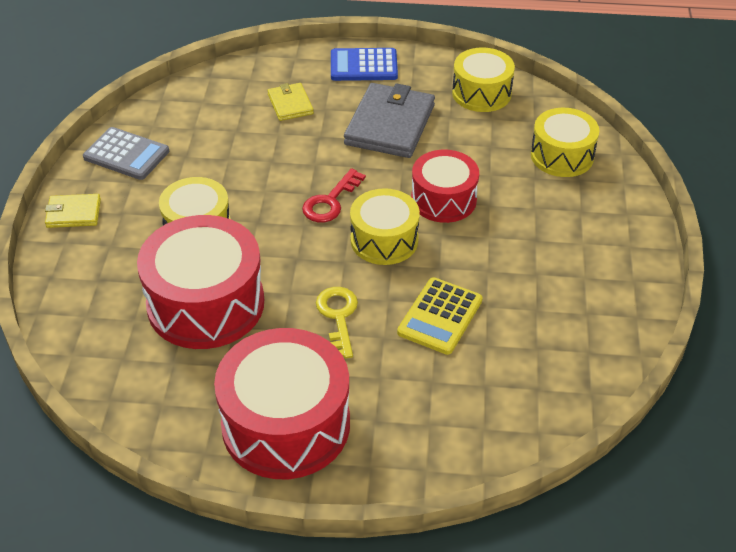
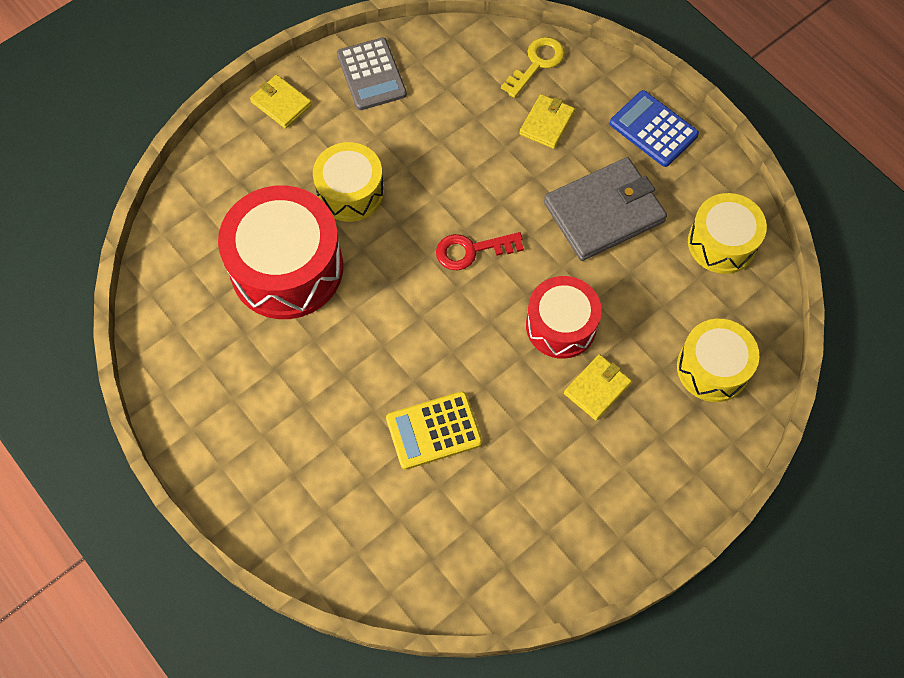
camera: 45 degrees right, 20 degrees up
(286, 424) = (234, 419): red drum -> none
(338, 317) = (362, 363): yellow key -> yellow key (537, 63)
(384, 240) = (471, 324): yellow drum -> none
(511, 215) = (597, 388): none -> yellow wallet

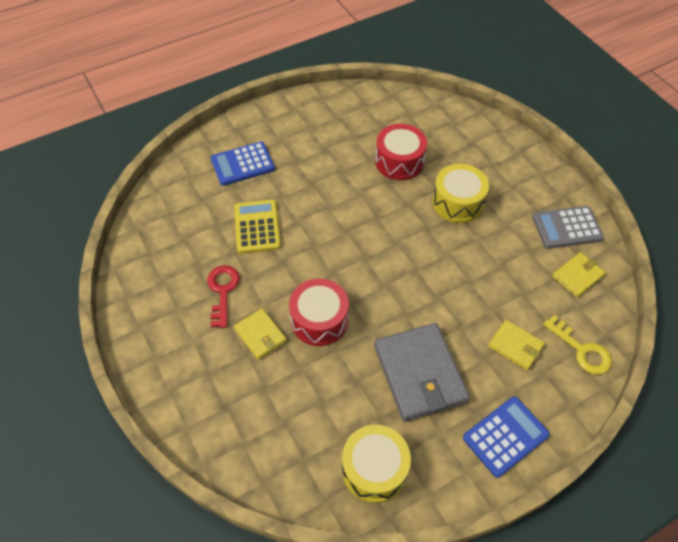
camera: 100 degrees right, 10 degrees down
(281, 103) = (539, 170): yellow wallet -> yellow wallet (577, 276)
(287, 267) = (399, 161): red drum -> red drum, size x0.61
(320, 479) = (242, 164): none -> blue calculator
(471, 250) = (396, 271): red key -> red key (222, 291)
(712, 368) = (254, 428): yellow drum -> none

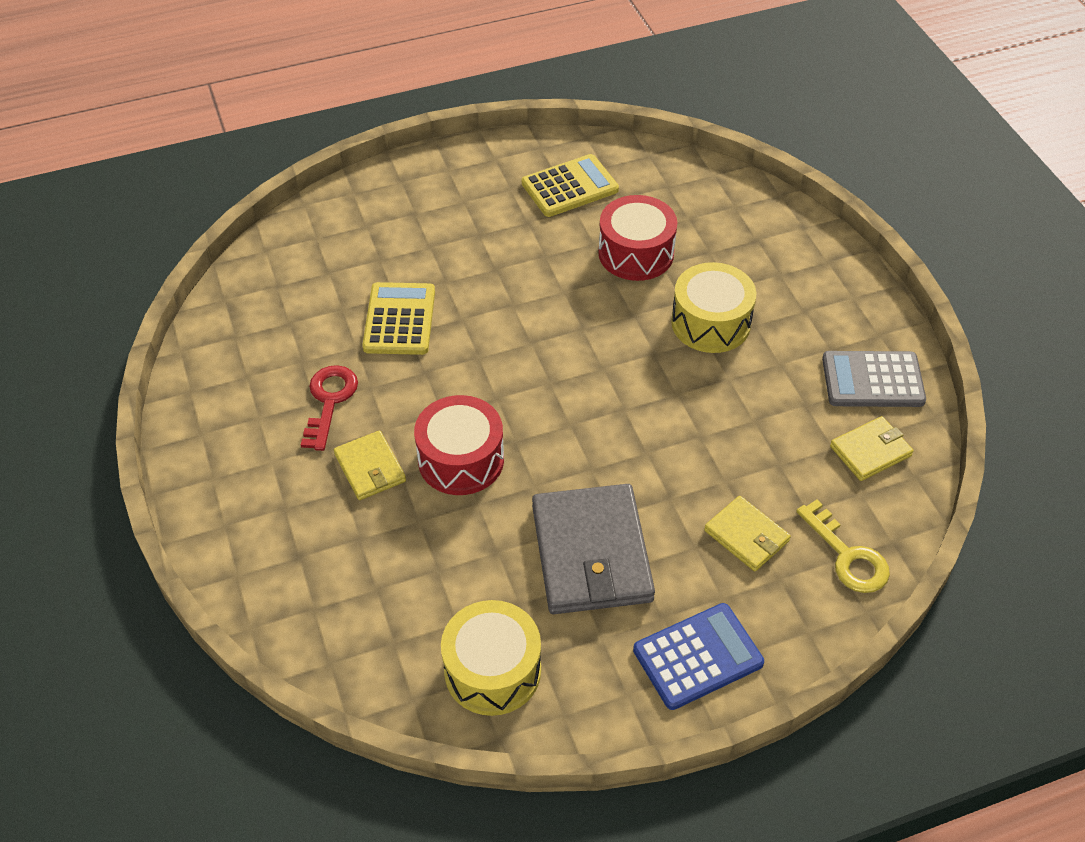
camera: 10 degrees right, 5 degrees down
(242, 164) = (398, 229): blue calculator -> none
(347, 122) = (569, 187): none -> yellow calculator

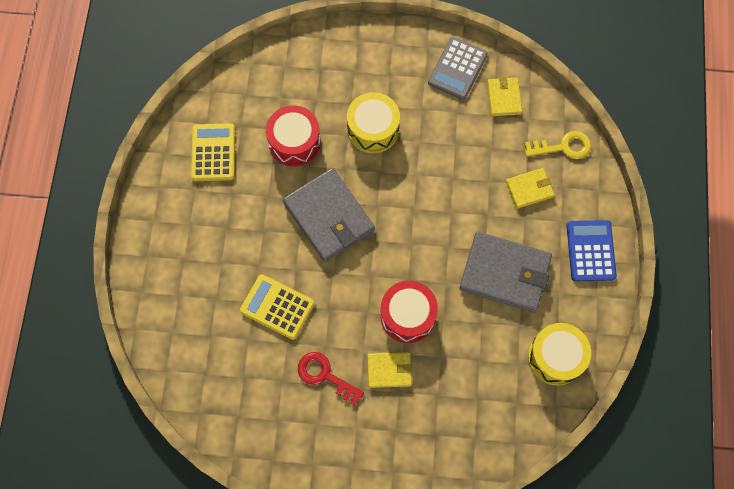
camera: 65 degrees left, 20 degrees up
(554, 324) = (329, 217): none -> grey wallet

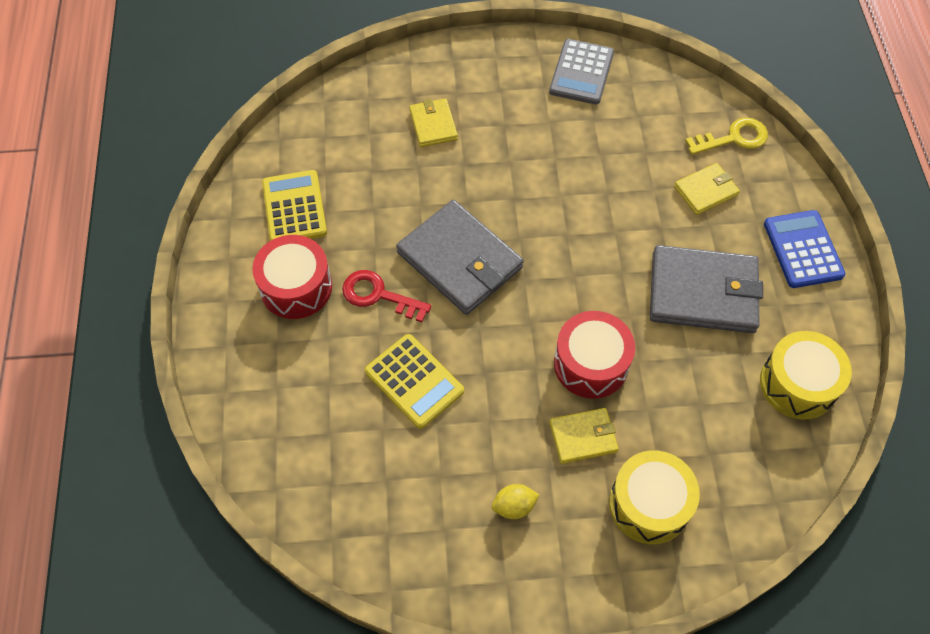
camera: 10 degrees left, 10 degrees down
(277, 307) = (414, 381): yellow calculator -> yellow calculator turned 150 degrees counterclockwise
(294, 142) = (397, 181): red drum -> red drum (296, 287)
(325, 375) = (497, 458): red key -> red key (378, 295)
(329, 412) = (514, 506): none -> yellow lemon
(373, 129) = (493, 152): yellow drum -> yellow drum (649, 504)
(504, 98) = (646, 95): yellow wallet -> yellow wallet (433, 125)

